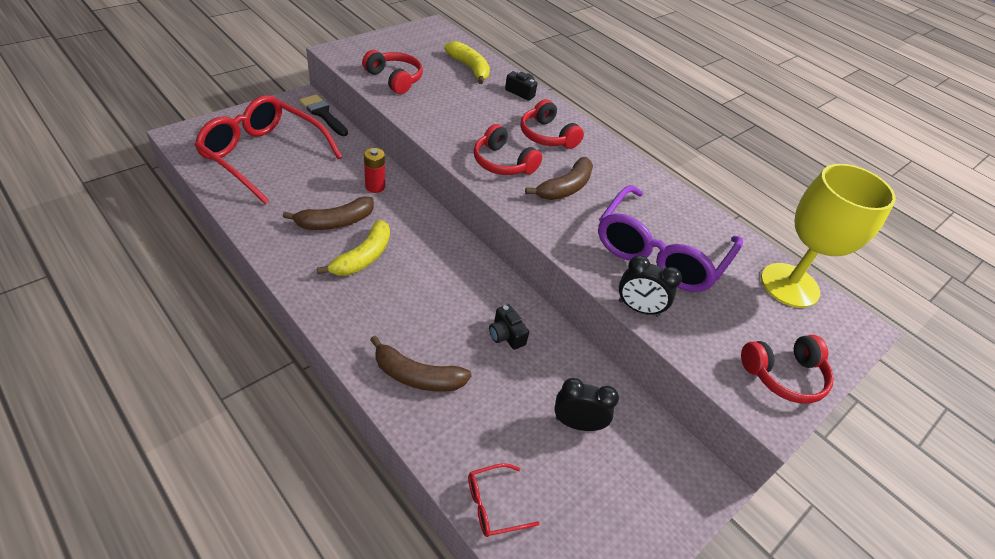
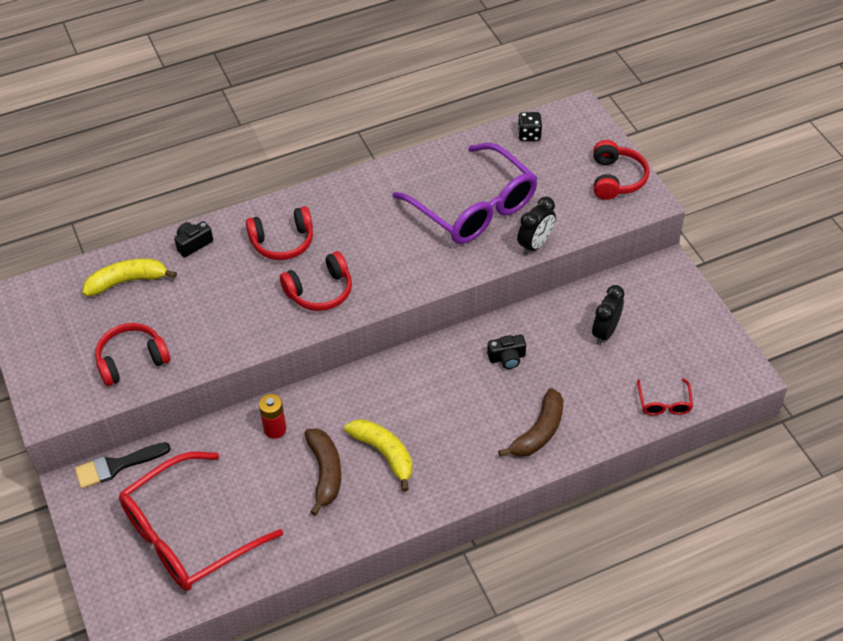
camera: 65 degrees left, 5 degrees up
(565, 188) = (371, 250): brown banana -> none
(789, 285) = (529, 135): yellow goblet -> black dice

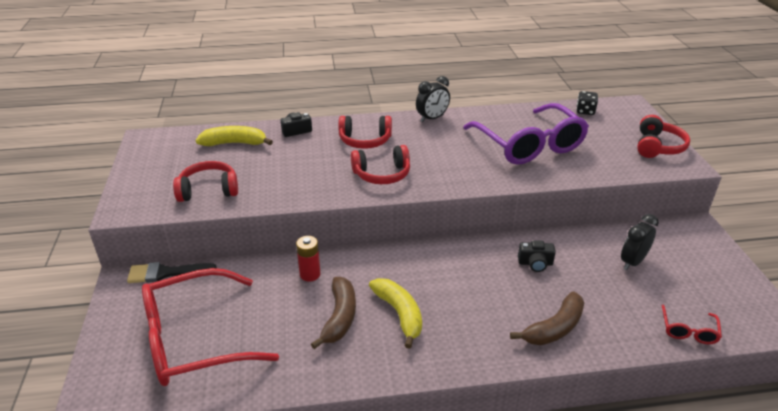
camera: 15 degrees right, 15 degrees down
(535, 244) = (578, 176): black clock -> black clock (432, 118)

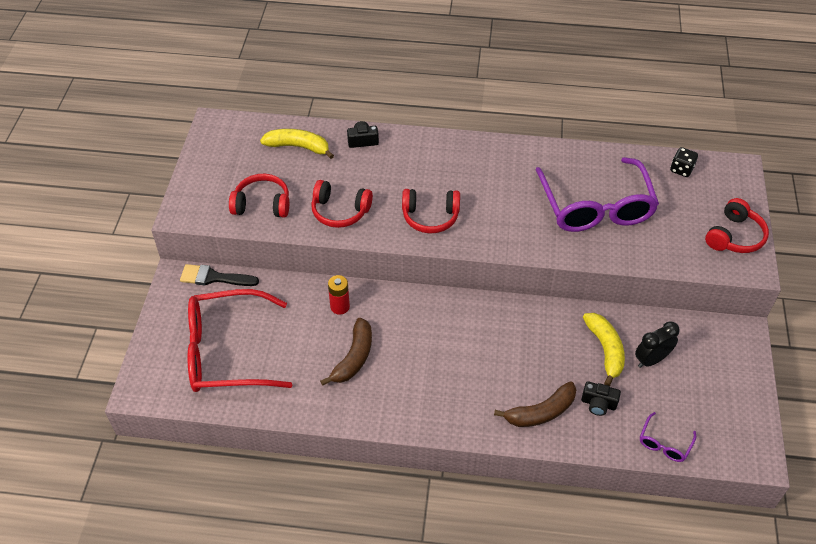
camera: 15 degrees right, 15 degrees up
(365, 140) = (428, 168): red headphones -> red headphones (340, 211)
(399, 314) = (407, 366): yellow banana -> yellow banana (605, 350)
(432, 118) = (508, 149): black clock -> none
(535, 263) = (554, 340): black camera -> black camera (598, 404)
(688, 331) = (664, 443): red glasses -> purple glasses

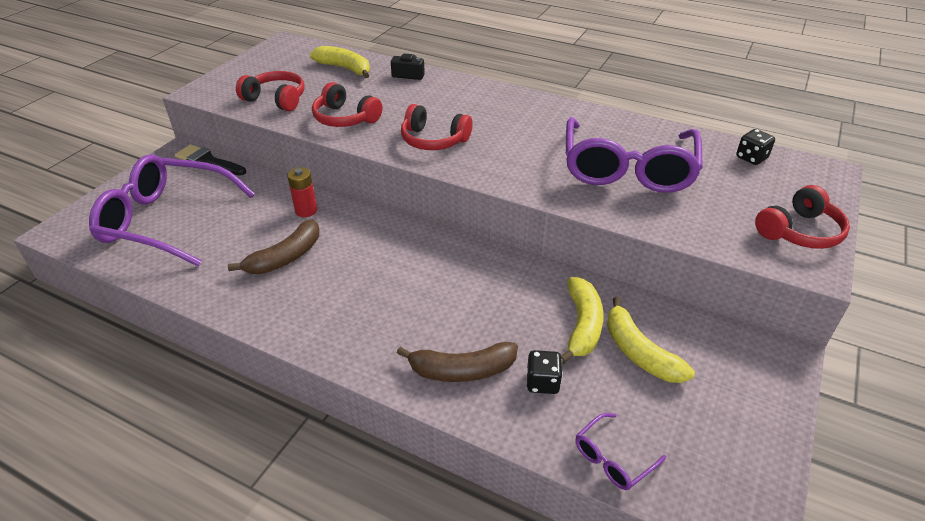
camera: 20 degrees right, 10 degrees down
(227, 352) = (166, 220): red glasses -> purple glasses
(598, 404) = (542, 382): black camera -> black dice
(651, 360) = (639, 352): black clock -> yellow banana

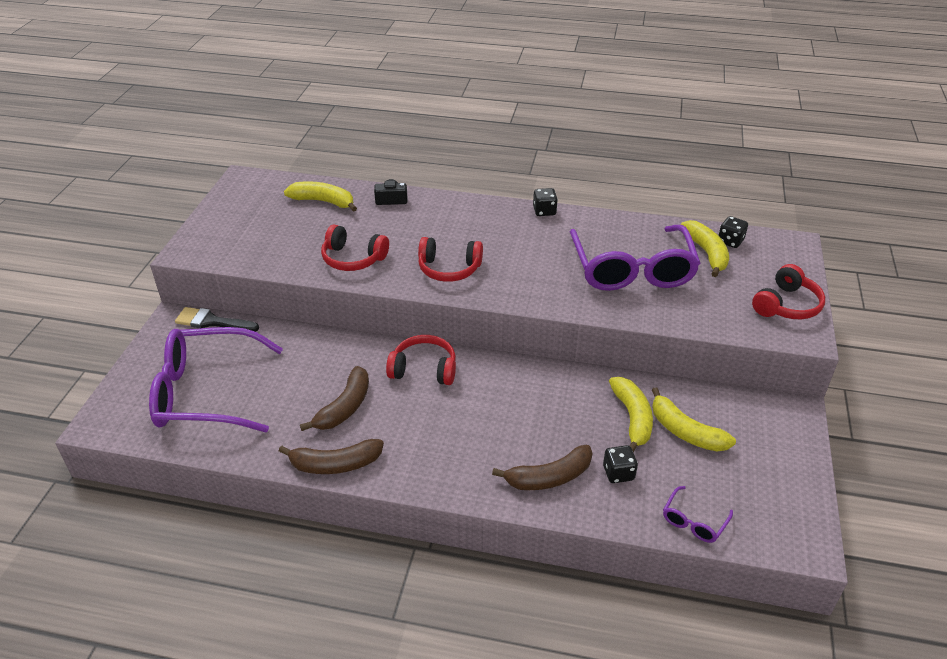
camera: 15 degrees left, 0 degrees up
(247, 310) = (335, 464): none -> brown banana
(276, 99) = (272, 248): red headphones -> red headphones (424, 369)
(306, 210) = (340, 357): red battery -> none
(555, 103) = (544, 211): none -> black dice
(719, 165) = (706, 253): none -> yellow banana

